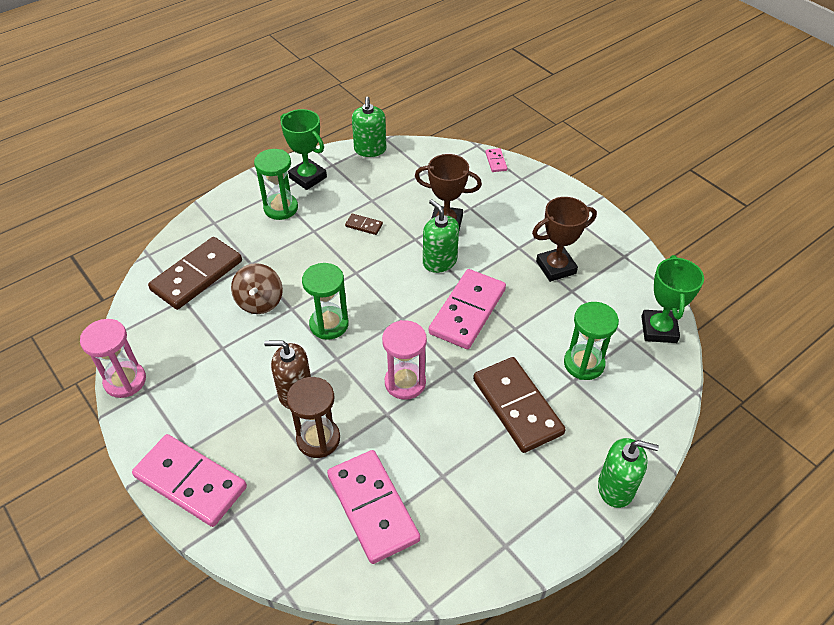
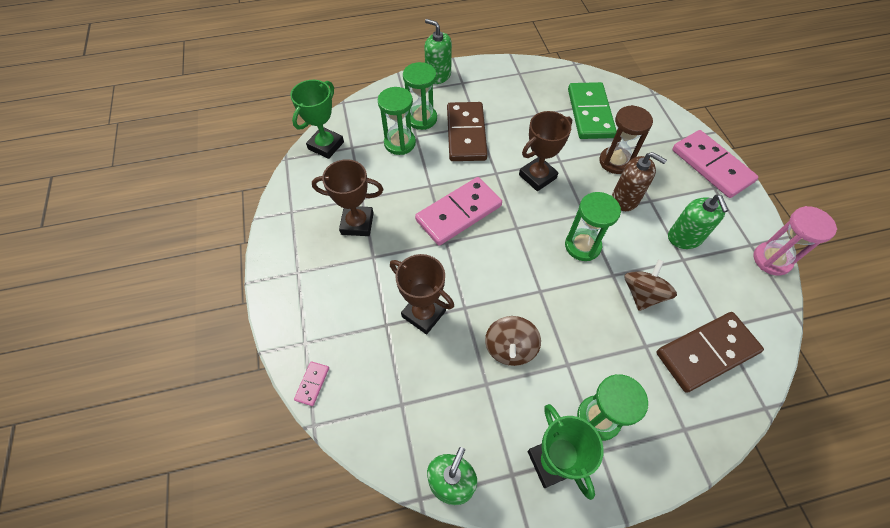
camera: 155 degrees left, 10 degrees up
(364, 225) = (510, 348): brown domino -> brown spinning top
(372, 507) = (590, 113): pink domino -> green domino
(405, 382) = (537, 176): pink hourglass -> brown trophy
(439, 261) = (455, 271): green soap dispenser -> green soap dispenser (684, 237)
(584, 407) = (422, 119): none -> green hourglass

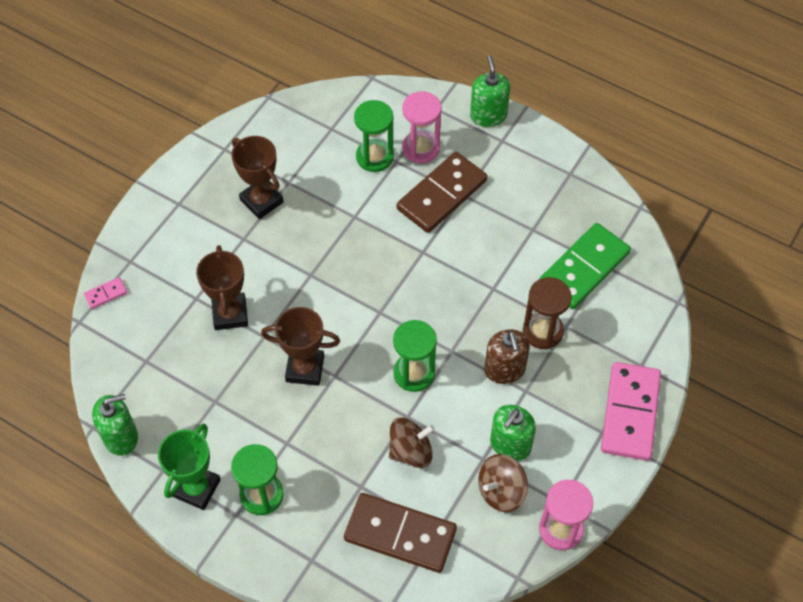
camera: 45 degrees right, 0 degrees up
(326, 145) = (312, 110): green trophy -> none
(422, 119) = (421, 148): green hourglass -> pink hourglass
(458, 213) = (349, 259): pink domino -> none
(510, 348) = (260, 394): brown spinning top -> brown spinning top (501, 491)
(537, 176) = (454, 285): brown trophy -> brown trophy (305, 369)

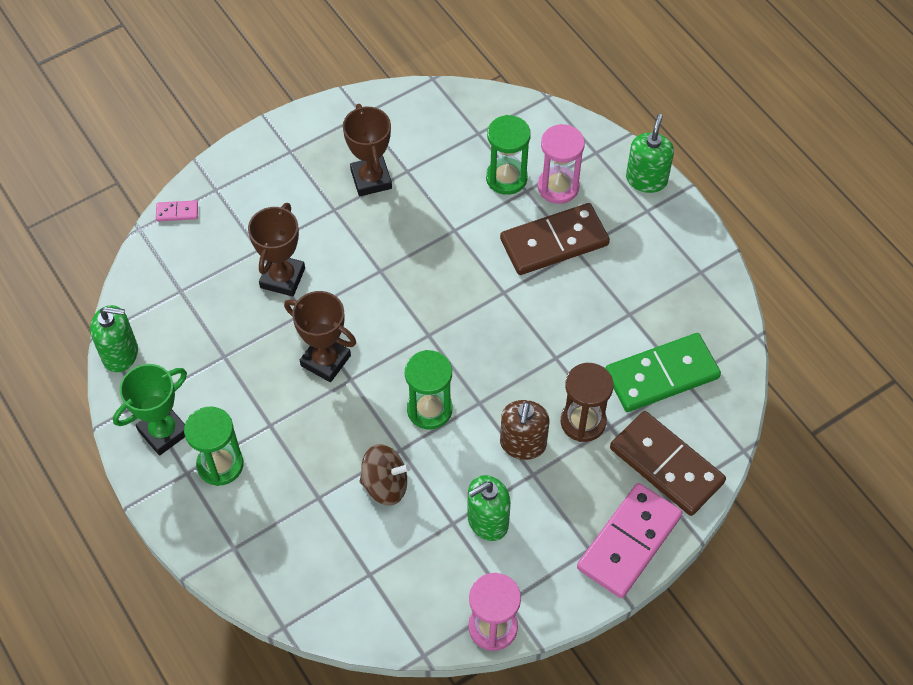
camera: 25 degrees right, 0 degrees up
(400, 534) = (331, 561): brown domino -> brown domino (666, 465)
(501, 491) = (453, 563): brown spinning top -> none

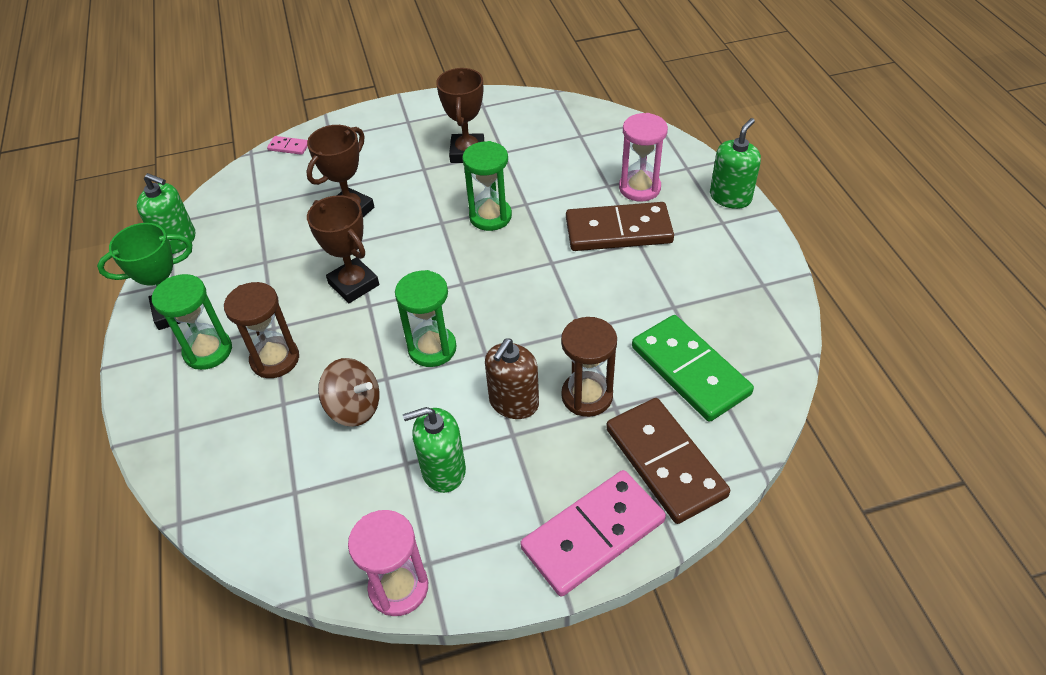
camera: 20 degrees right, 10 degrees down
(289, 457) = (275, 359): none -> brown hourglass
(506, 178) = (592, 173): green hourglass -> green hourglass (490, 216)
(662, 375) = (689, 370): green domino -> green domino turned 60 degrees clockwise

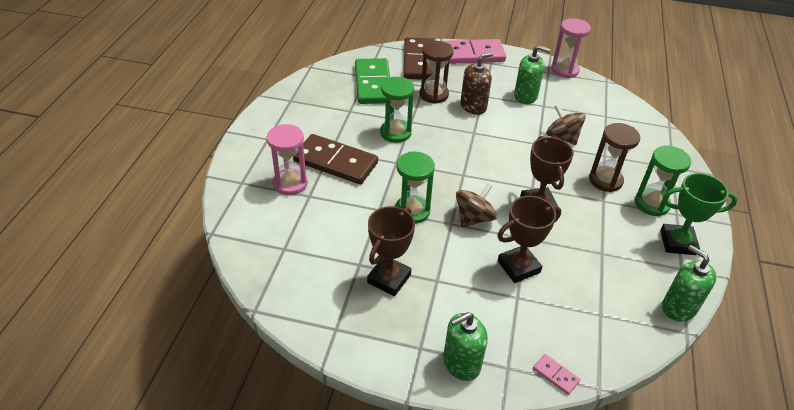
camera: 155 degrees left, 5 degrees down
(420, 238) = (474, 218): none -> brown spinning top
(432, 348) = (503, 147): green hourglass -> green hourglass (395, 133)
(730, 197) = (242, 150): green soap dispenser -> green soap dispenser (461, 363)

